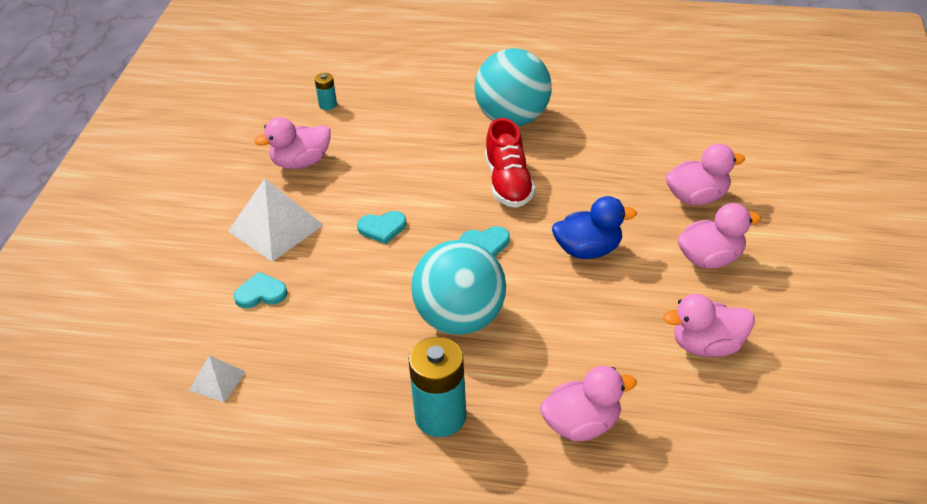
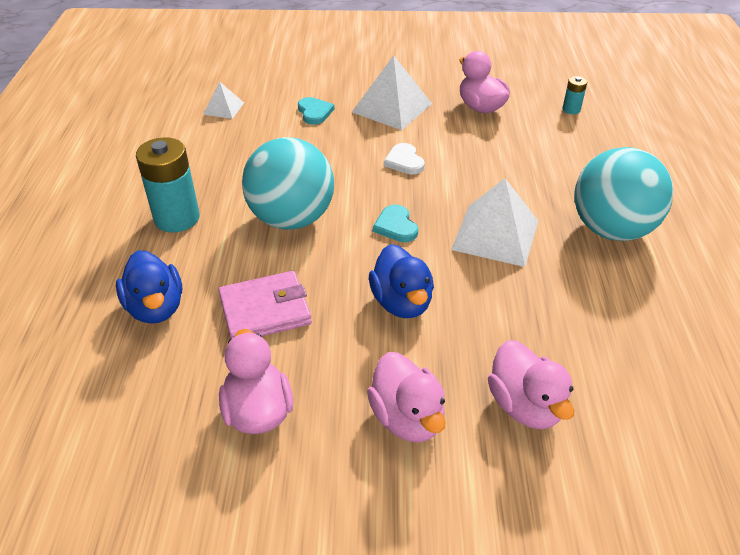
camera: 80 degrees right, 0 degrees up
(382, 228) = (404, 161): turquoise heart -> white heart
(508, 183) = (495, 234): red shoe -> white pyramid
(582, 425) = (156, 308): pink duck -> blue duck
(591, 340) = (265, 310): none -> pink wallet

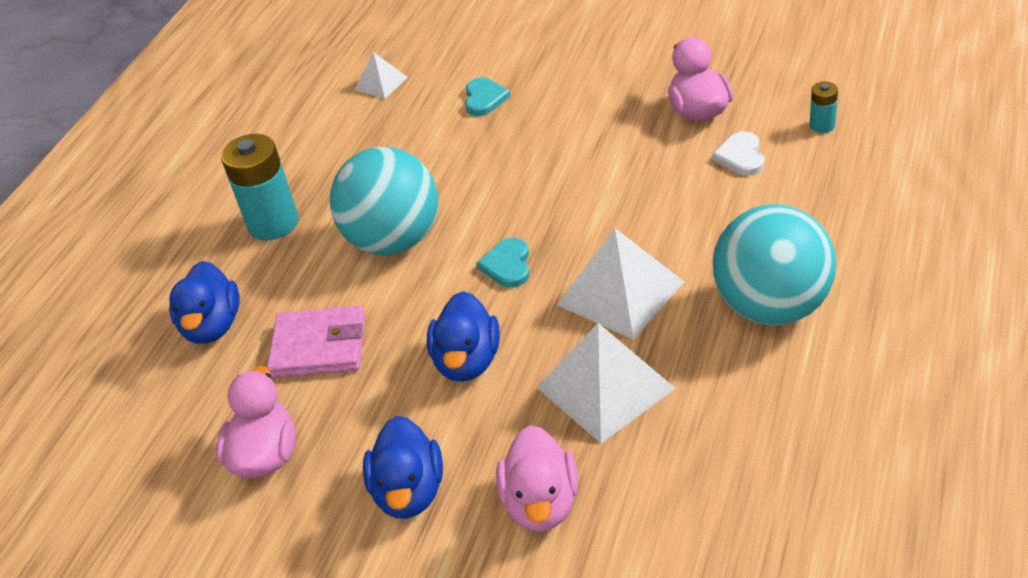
camera: 25 degrees right, 0 degrees up
(392, 108) = (583, 100): white pyramid -> white pyramid (605, 388)
(404, 161) = (560, 179): white heart -> white heart (741, 156)
(407, 418) = (409, 492): pink duck -> blue duck

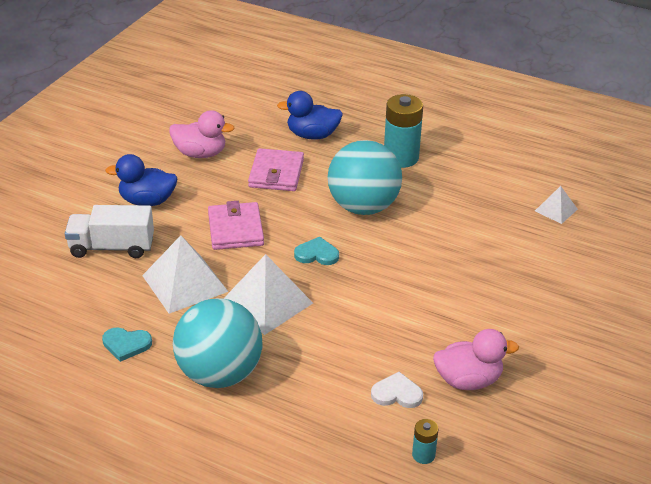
camera: 90 degrees right, 5 degrees down
(467, 361) = (235, 229): blue duck -> pink wallet
(484, 99) = (520, 261): turquoise heart -> turquoise heart (126, 344)
(541, 503) = (112, 247): pink duck -> white truck

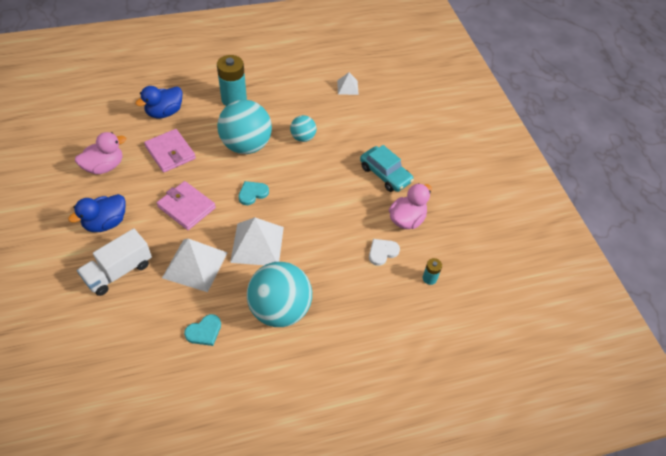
camera: 45 degrees left, 15 degrees up
(437, 232) = (303, 137): none -> turquoise ball
(497, 320) = (385, 174): none -> turquoise car

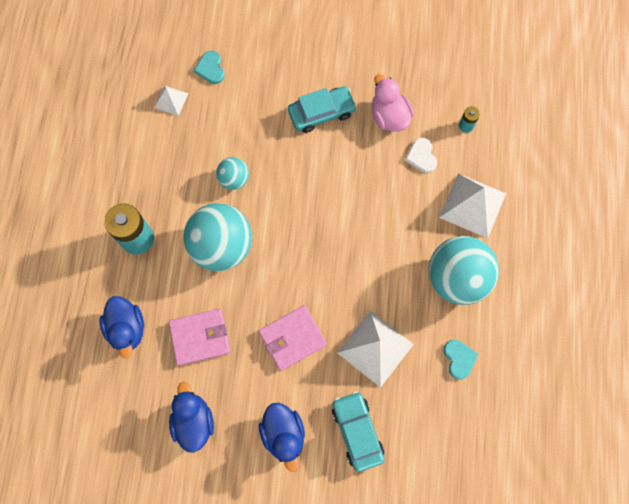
camera: 65 degrees left, 20 degrees up
(104, 166) = (193, 421): pink duck -> blue duck
(119, 271) = (357, 431): white truck -> turquoise car
(252, 193) = (298, 261): turquoise heart -> turquoise heart (210, 69)
(257, 244) = (370, 276): white pyramid -> white pyramid (472, 205)

